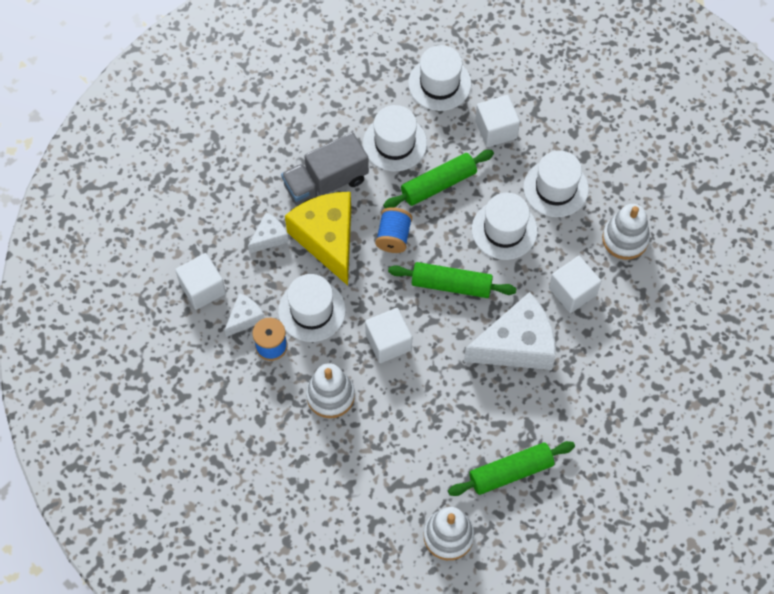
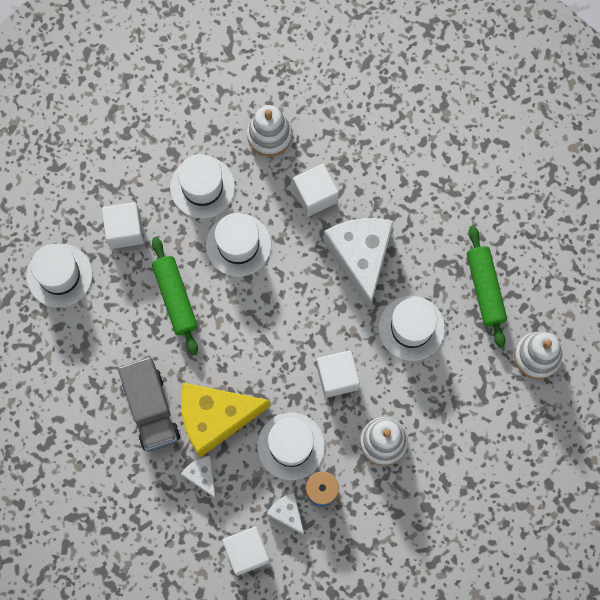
camera: 80 degrees left, 10 degrees up
(393, 237) = (225, 352): blue spool -> none
(394, 143) = (119, 333): white hat -> white hat (411, 328)
(451, 285) = (287, 306): green rolling pin -> none

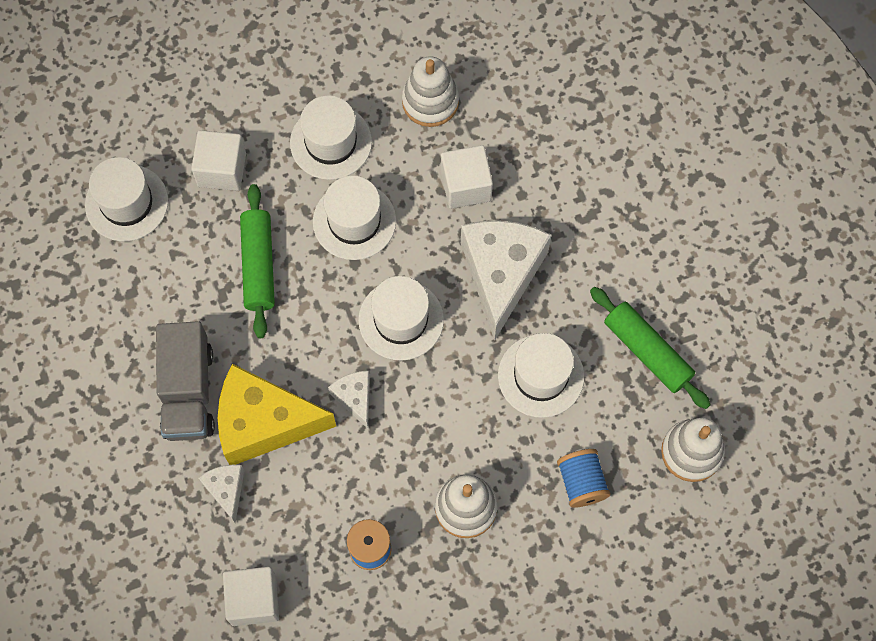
camera: 15 degrees right, 5 degrees down
(287, 513) = (319, 565): white cheese -> white cheese (355, 398)
(291, 446) = (348, 482): white hat -> white hat (401, 320)
(337, 377) = (430, 412): white cube -> none
(463, 400) = (581, 482): none -> blue spool
(485, 289) = (647, 351): green rolling pin -> green rolling pin turned 45 degrees counterclockwise

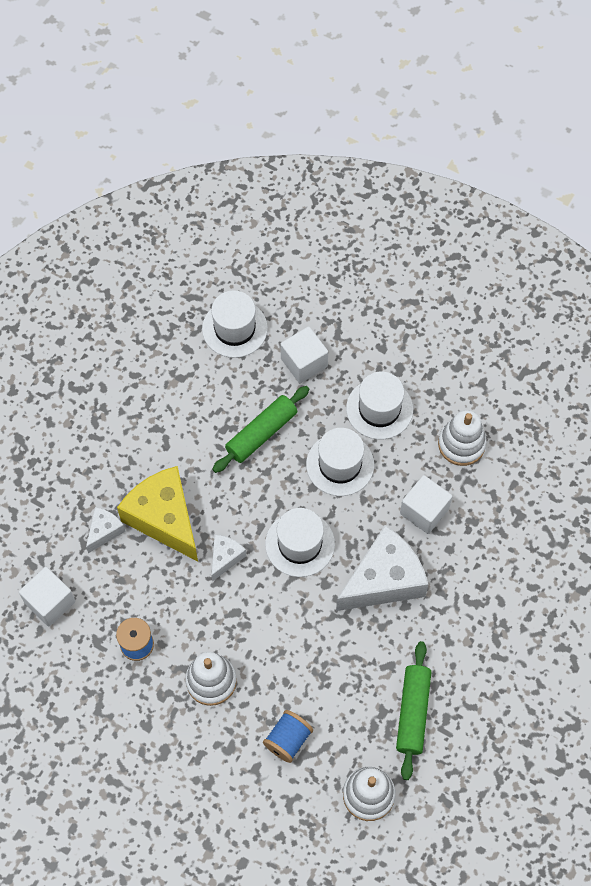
camera: 50 degrees right, 5 degrees down
(188, 392) = (147, 460): grey truck -> none
(541, 376) = (337, 658): white hat -> none

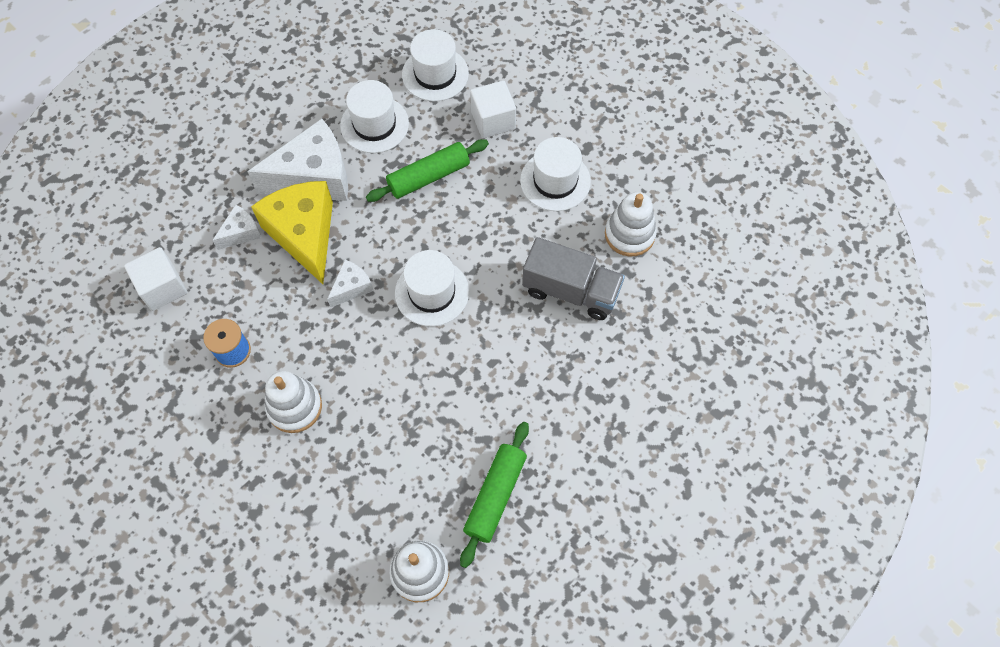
camera: 15 degrees right, 0 degrees up
(288, 740) = (353, 489): blue spool -> none
(340, 464) = (498, 225): white hat -> white hat (374, 124)
(384, 580) = (507, 350): white cheese -> white cheese (314, 177)
(424, 511) = (571, 291): white cube -> grey truck

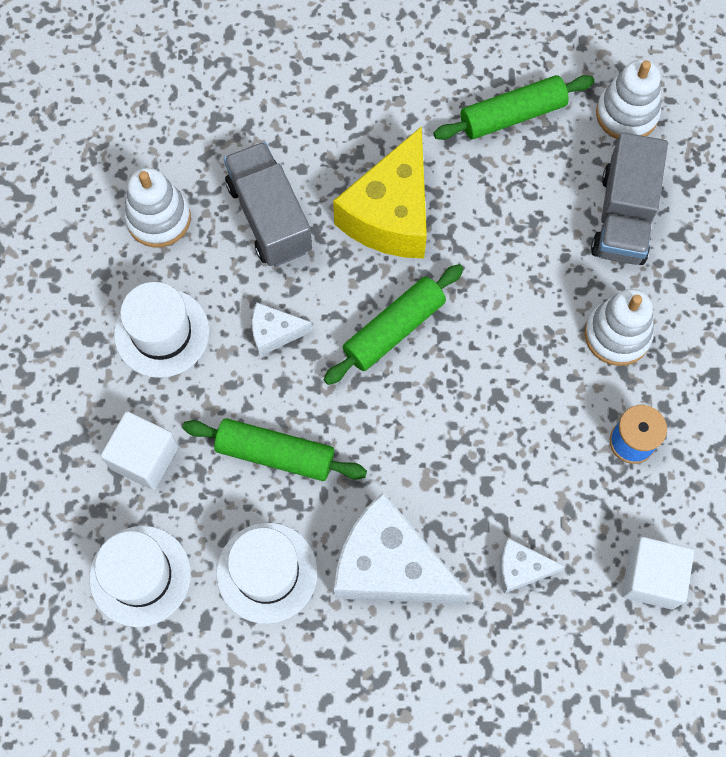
camera: 135 degrees left, 5 degrees up
(304, 235) = (459, 505): yellow cheese -> yellow cheese (391, 214)
(351, 287) = (463, 403): white cheese -> white cheese (274, 333)
(357, 490) = (623, 217): none -> grey truck
(432, 292) = (394, 329): white hat -> green rolling pin

